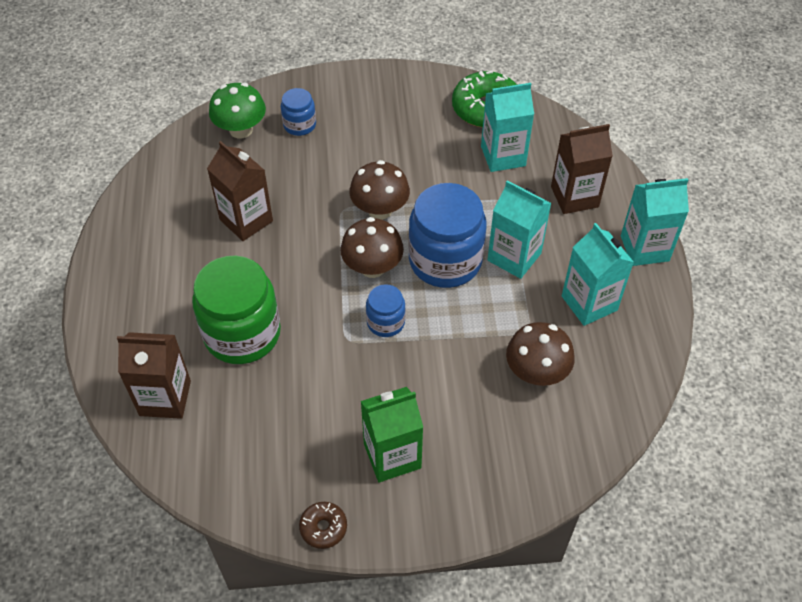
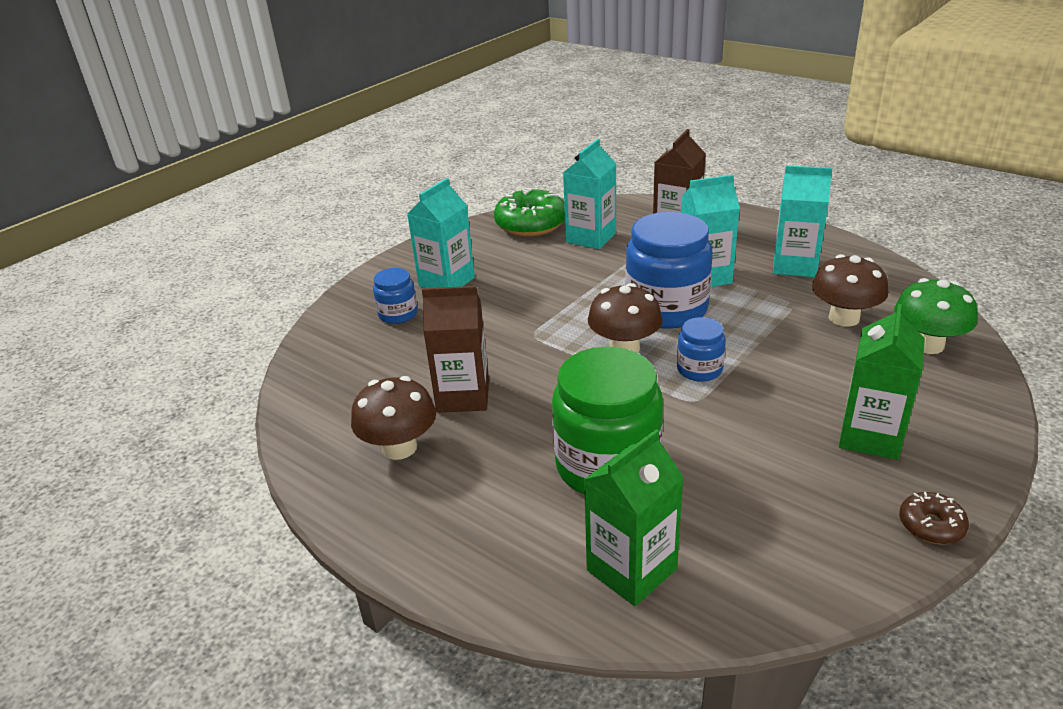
camera: 45 degrees left, 20 degrees down
(165, 398) = (631, 569): brown carton -> green carton
(241, 130) = (346, 349): green mushroom -> green mushroom (927, 345)
(380, 210) = (563, 316): brown mushroom -> brown mushroom (399, 447)
(644, 248) = (766, 223): turquoise carton -> turquoise carton (446, 282)

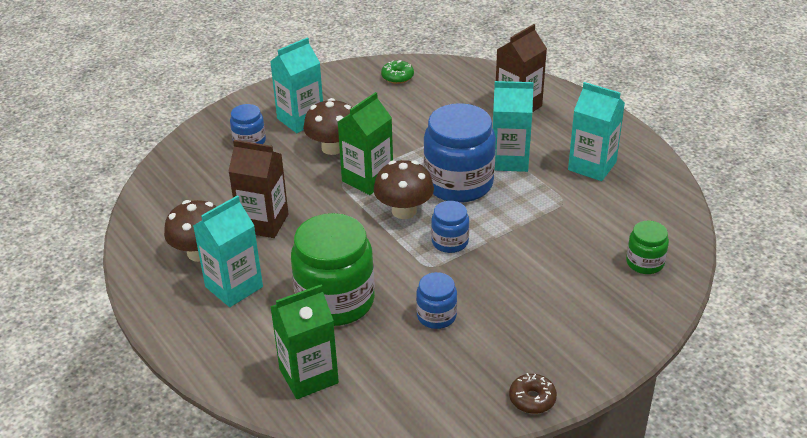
camera: 15 degrees right, 5 degrees up
(531, 224) = (397, 77): green donut -> green donut, size x0.51
(591, 238) = (439, 101): turquoise carton -> turquoise carton (234, 287)
(742, 454) = (436, 316): none -> blue jar
(844, 318) = (596, 224): brown mushroom -> brown mushroom (333, 147)
(870, 436) = (540, 325): green carton -> green carton (367, 179)
(927, 345) = (645, 262): green mushroom -> green jar

